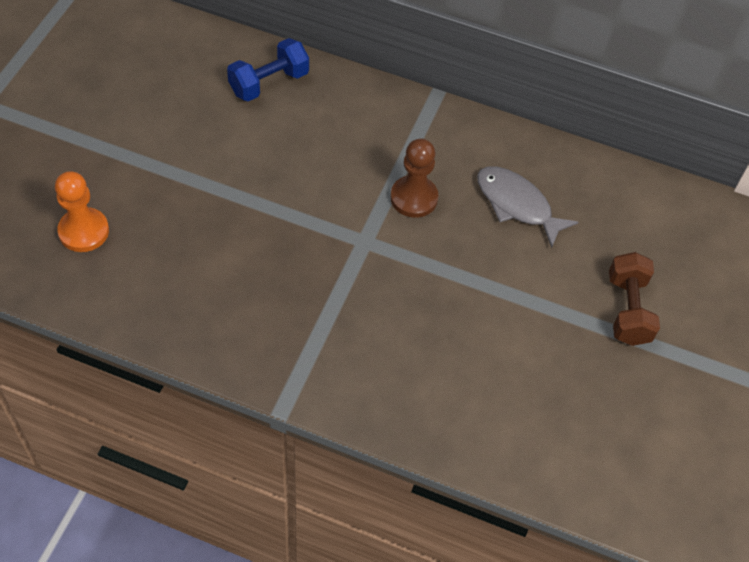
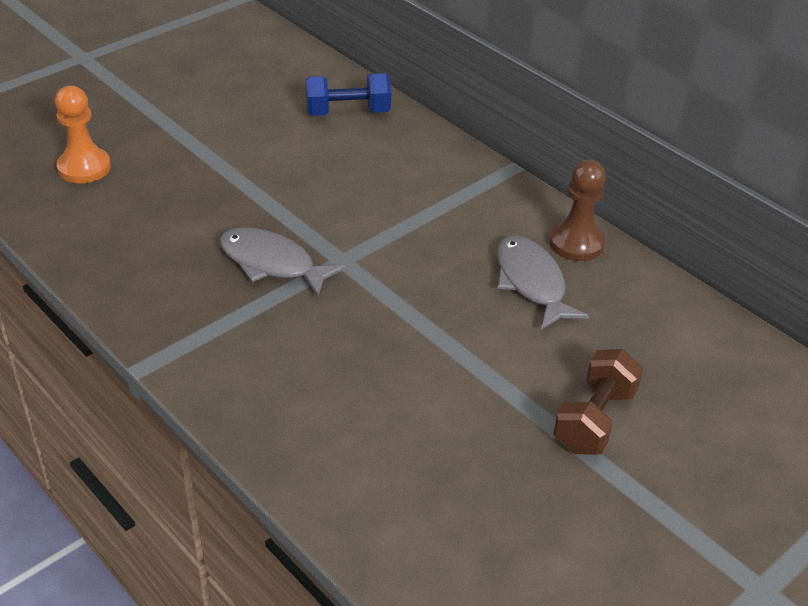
camera: 30 degrees right, 15 degrees down
(313, 267) = (272, 263): none -> grey fish
(414, 198) = (421, 242): brown pawn -> brown pawn (576, 243)

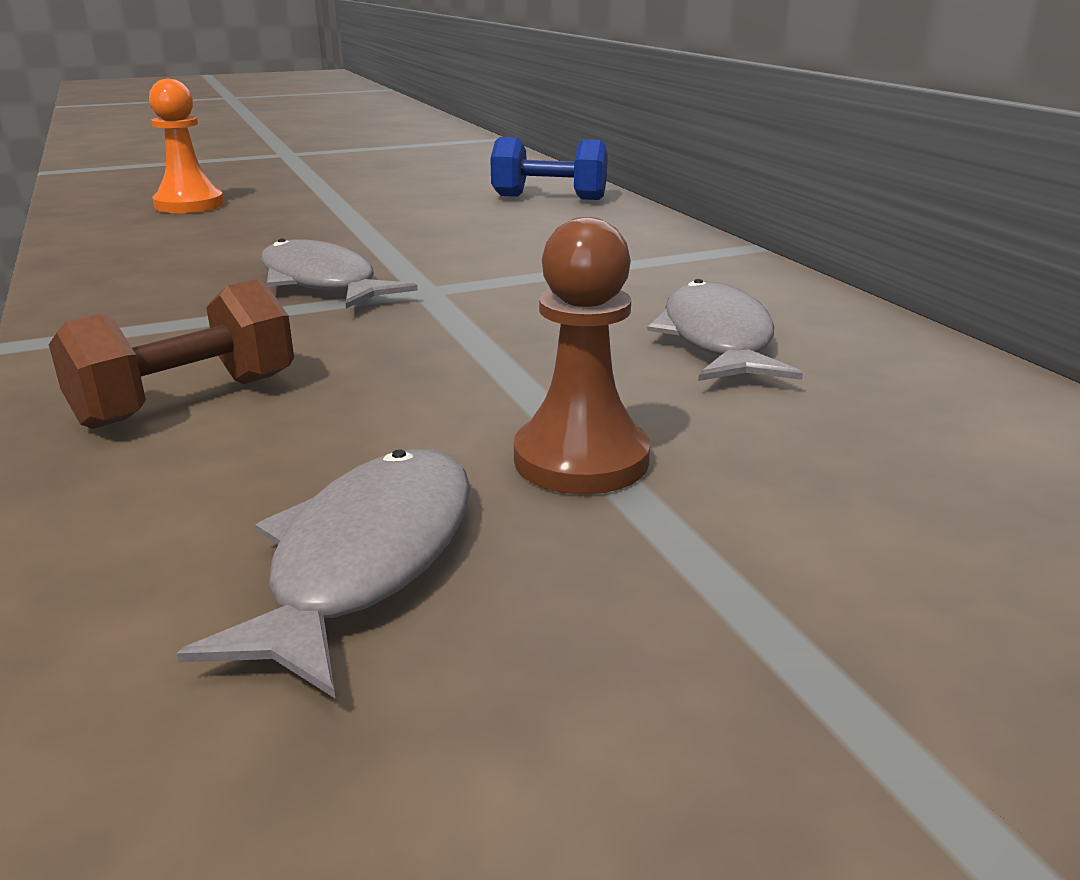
camera: 20 degrees right, 15 degrees down
(455, 480) = (366, 560): none -> grey fish
(576, 243) = (821, 312): brown pawn -> brown pawn (581, 459)
(594, 420) = (752, 518): brown dumbbell -> brown dumbbell (187, 401)

